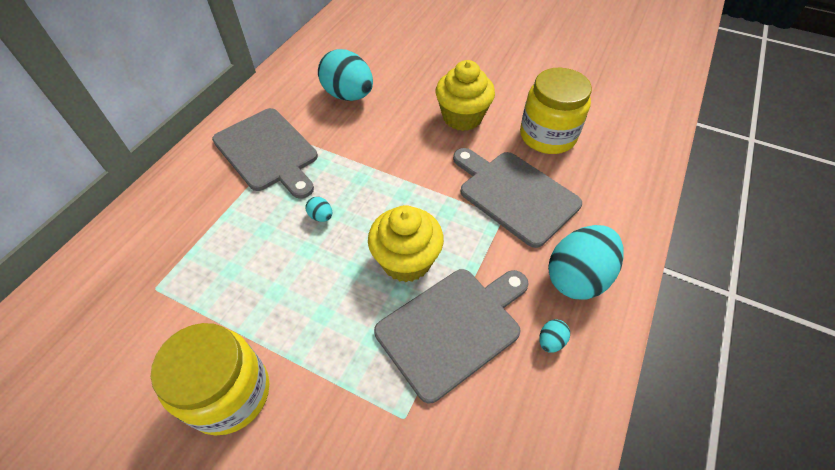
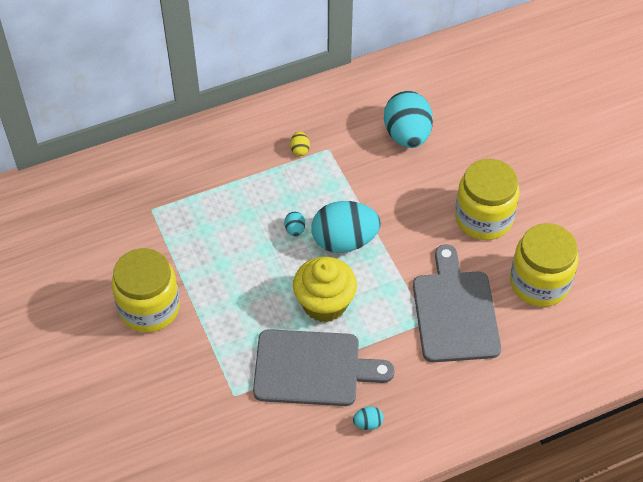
camera: 40 degrees right, 0 degrees up
(268, 152) = (300, 150): grey cutting board -> yellow egg
(462, 117) = (483, 218): yellow cupcake -> yellow jar
(577, 277) = (433, 401): turquoise egg -> turquoise egg (344, 241)

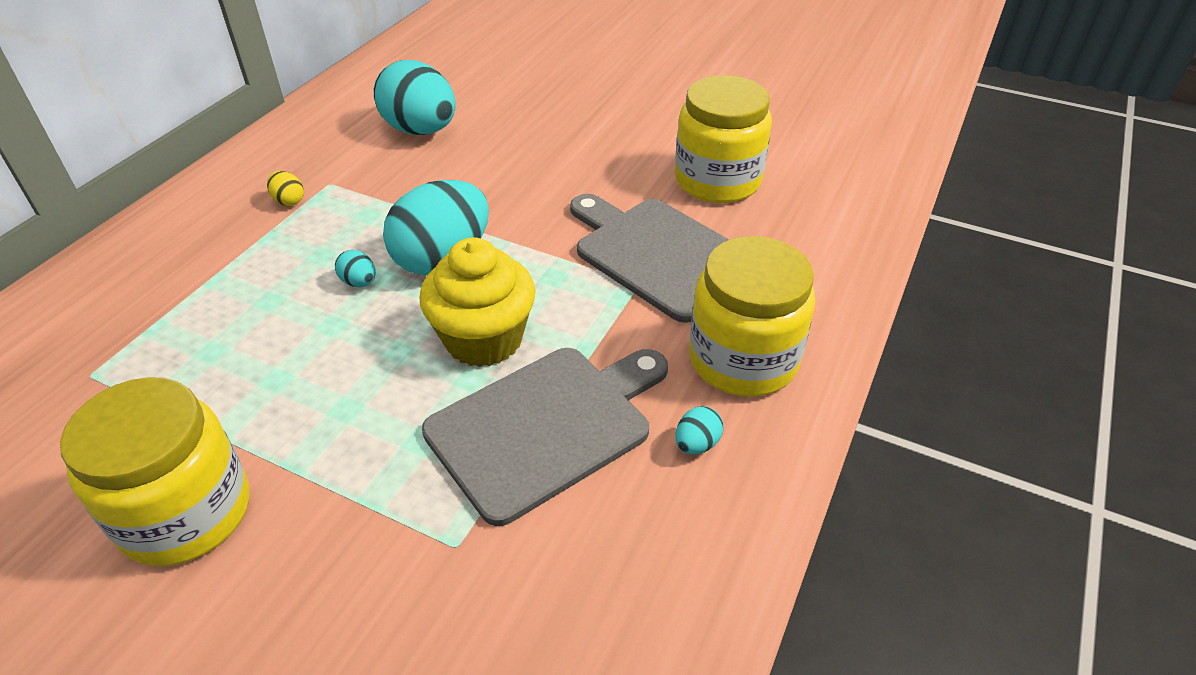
camera: 40 degrees left, 10 degrees down
(483, 218) = (590, 157): yellow jar -> yellow jar (743, 359)

